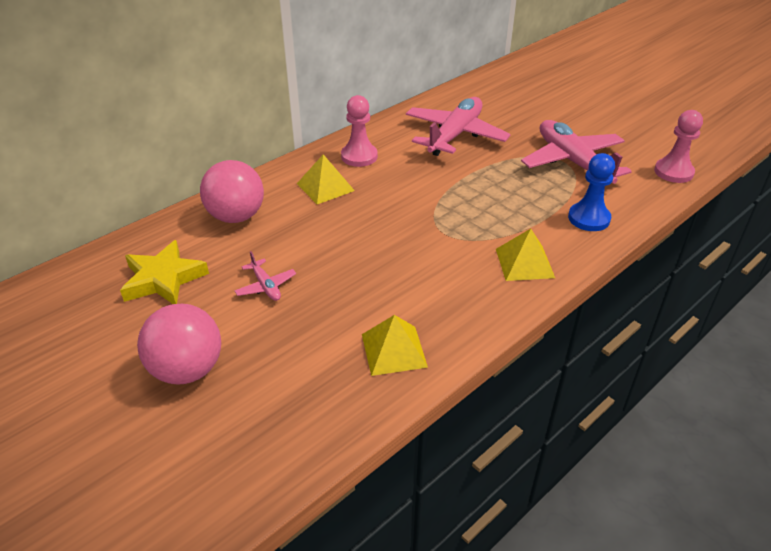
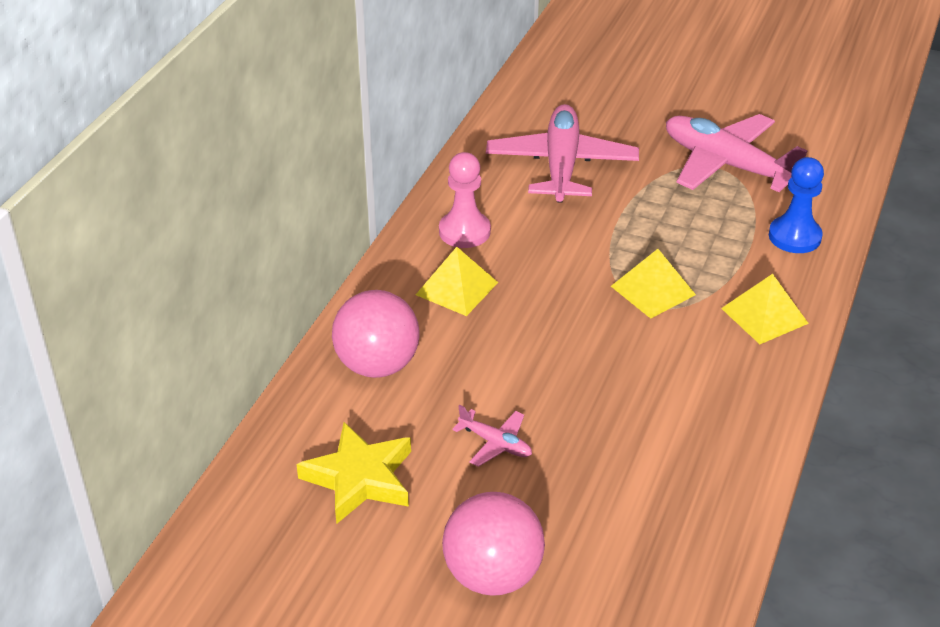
camera: 25 degrees left, 0 degrees up
(394, 350) = (702, 468): yellow pyramid -> yellow pyramid (653, 290)
(673, 172) = (845, 147): pink pawn -> none

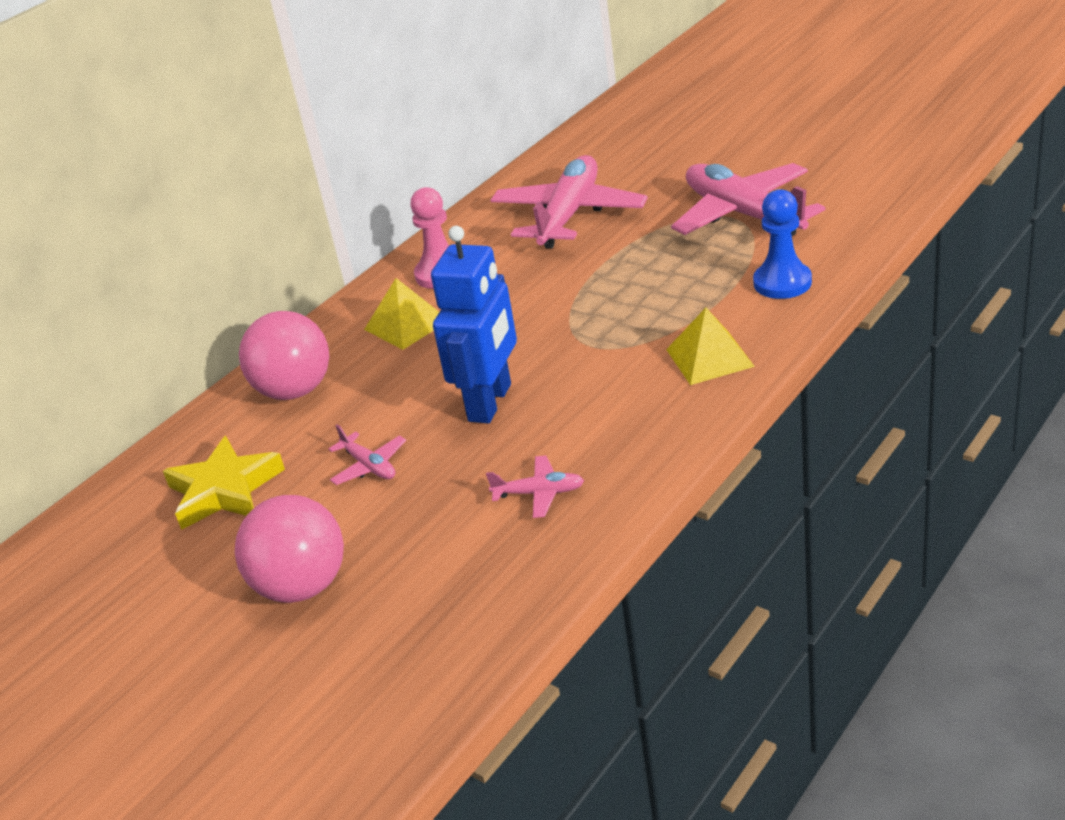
camera: 20 degrees right, 5 degrees down
(582, 370) = (490, 403): none -> blue robot
(653, 290) = (602, 331): yellow pyramid -> none
(673, 462) = (539, 493): none -> pink plane

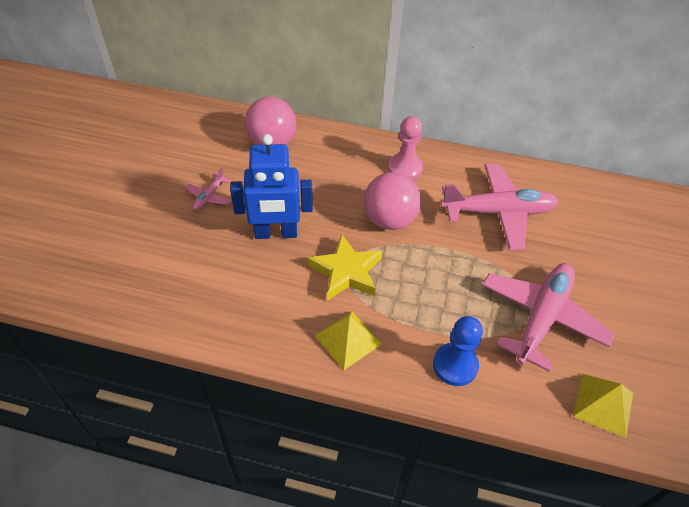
camera: 60 degrees right, 15 degrees up
(224, 490) = (183, 146): yellow star -> yellow star (346, 272)
(302, 586) = (109, 203): pink ball -> pink ball (389, 220)
(406, 324) = (346, 169): yellow pyramid -> yellow pyramid (603, 404)
(539, 493) = (192, 283): pink plane -> none

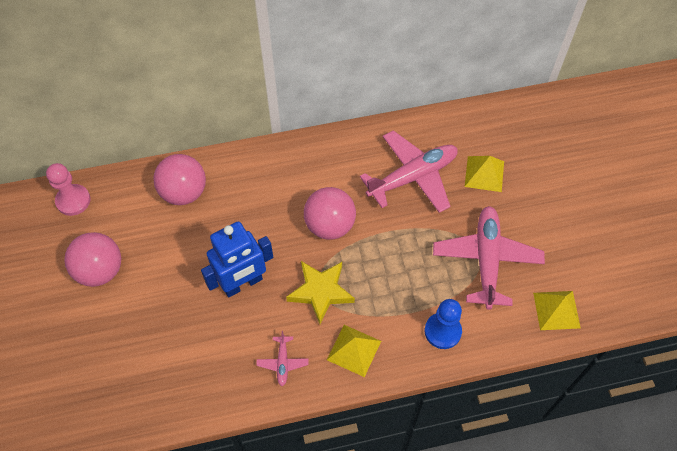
camera: 25 degrees left, 10 degrees up
(160, 172) = (100, 271): none -> pink ball
(209, 197) = (162, 275): pink plane -> pink plane (282, 363)
(405, 168) = (316, 166): pink pawn -> pink pawn (73, 201)
(578, 239) = (484, 174): none -> yellow pyramid

